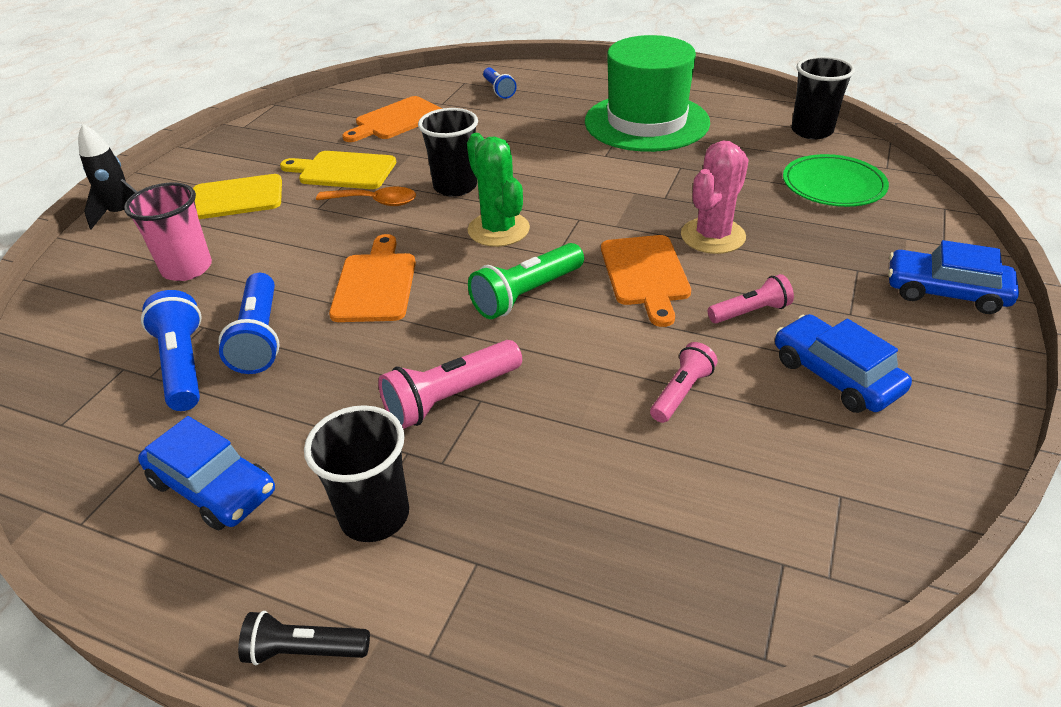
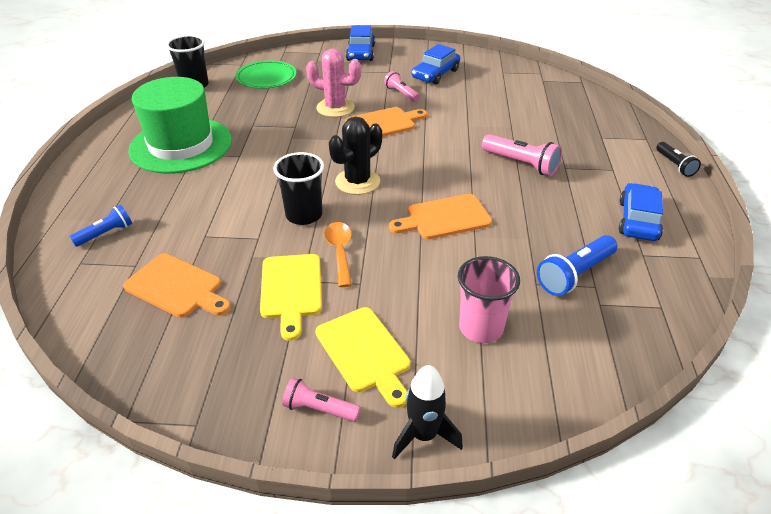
camera: 110 degrees left, 0 degrees up
(259, 337) = (527, 250): blue flashlight -> none
(374, 515) = (605, 167): black cup -> none
(498, 230) = (357, 182): green cactus -> black cactus
(526, 294) = (422, 158): green flashlight -> none
(681, 393) = (471, 105): pink flashlight -> pink flashlight (319, 409)

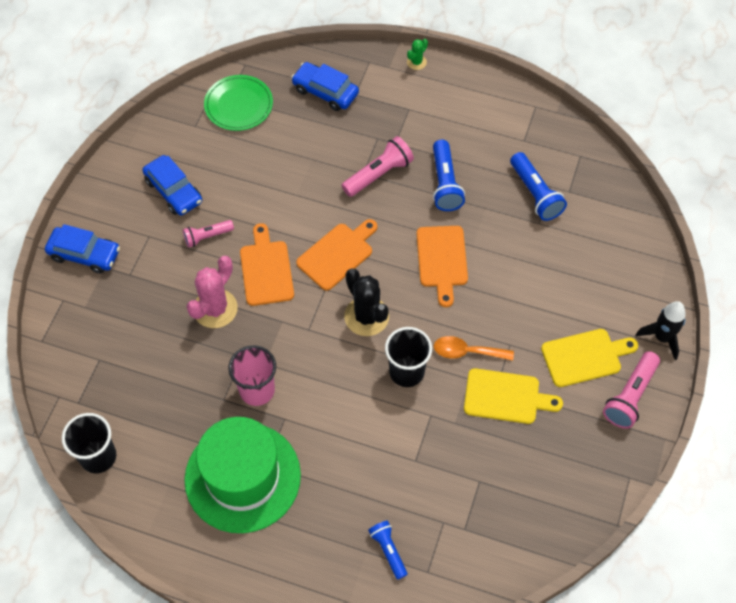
camera: 75 degrees left, 20 degrees up
(177, 287) = (482, 486): orange cutting board -> orange cutting board (337, 254)
(266, 78) = (110, 371): green plate -> green plate (238, 105)
(319, 409) = (630, 396): pink flashlight -> pink flashlight, size x1.57
(481, 328) = (576, 275): pink cup -> pink cup (257, 390)
(540, 205) = (444, 183): none -> blue flashlight
(638, 220) = (483, 124): blue car -> blue car (325, 92)
(674, 165) = (416, 62): black flashlight -> green cactus

